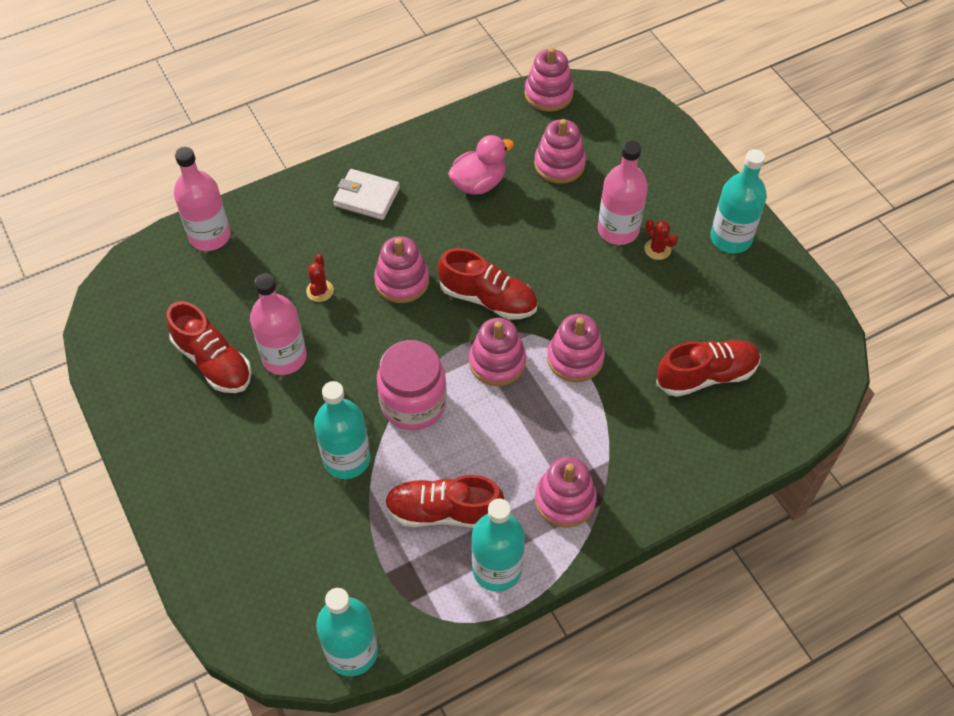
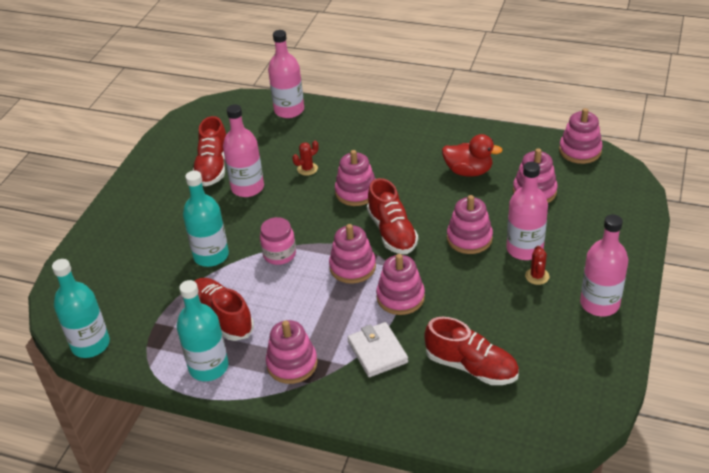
camera: 50 degrees right, 15 degrees down
(367, 197) = (394, 140): white wallet -> white wallet (377, 352)
(413, 403) = (279, 254): pink jar -> pink jar, size x0.65
(478, 183) = (468, 171): pink duck -> red duck
(561, 254) = (469, 238): none -> pink stacking toy
(730, 238) = (599, 304): turquoise bottle -> pink bottle

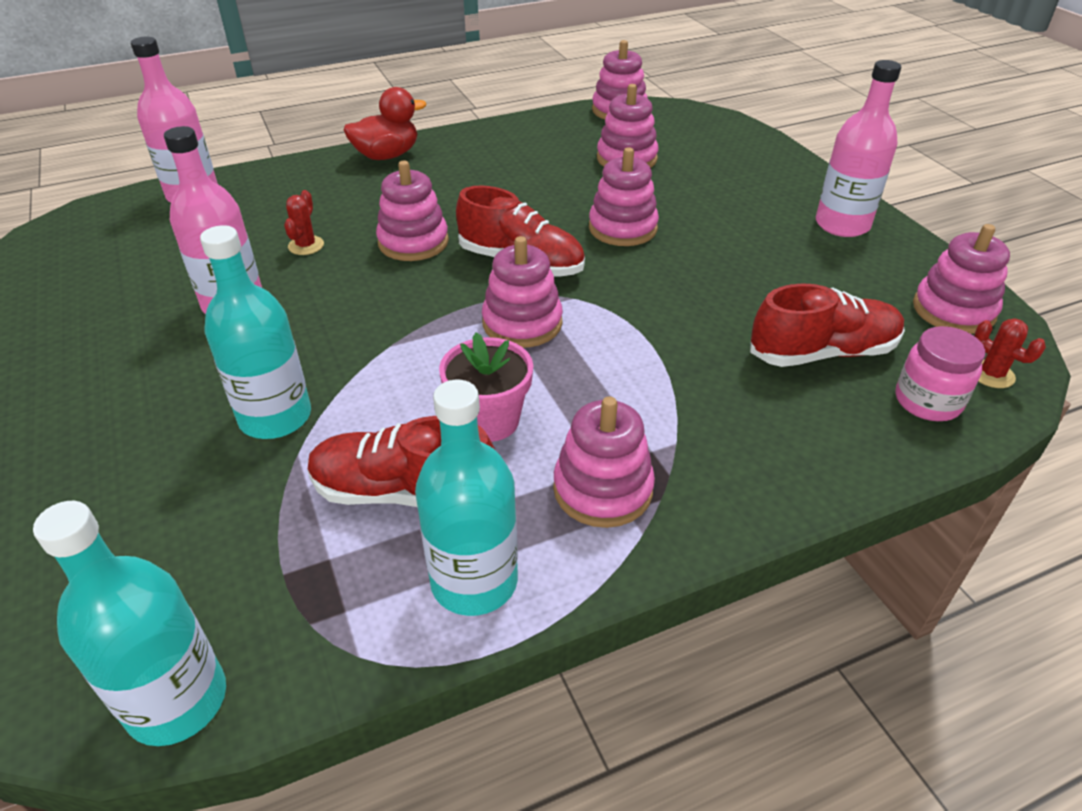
camera: 45 degrees left, 0 degrees up
(213, 167) = (137, 303): red shoe -> none
(279, 254) = (393, 360): pink jar -> pink jar (927, 401)
(285, 307) = (489, 420): none -> pink flower pot
(377, 352) = (695, 402): white wallet -> none
(400, 297) = (632, 325): pink stacking toy -> pink stacking toy (953, 310)
(468, 171) = (528, 169): red duck -> red duck (387, 155)
(524, 249) = (696, 211): pink bottle -> none
(537, 276) = (747, 230): red cactus -> red cactus (991, 374)

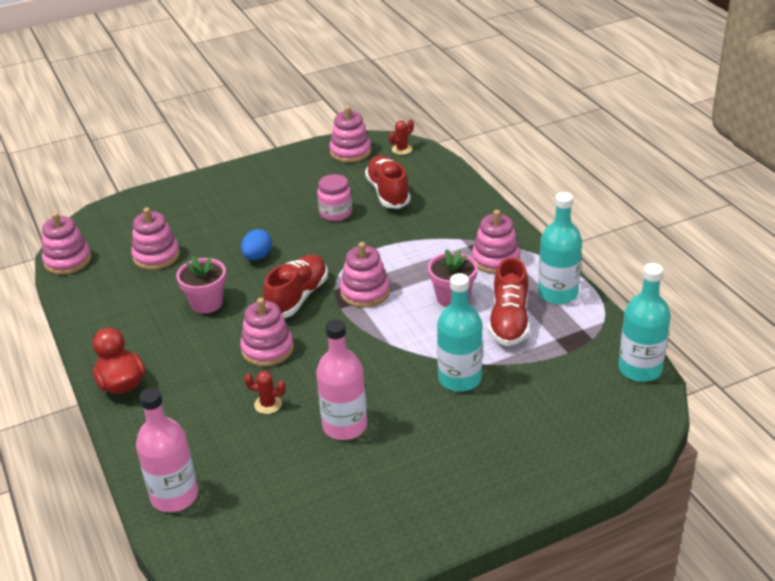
camera: 90 degrees left, 5 degrees down
(521, 196) = (206, 303): none -> pink flower pot
(622, 228) = (257, 257): pink stacking toy -> blue egg
(842, 224) = (262, 175): pink bottle -> none
(927, 401) = (423, 168): pink jar -> pink jar (335, 213)

